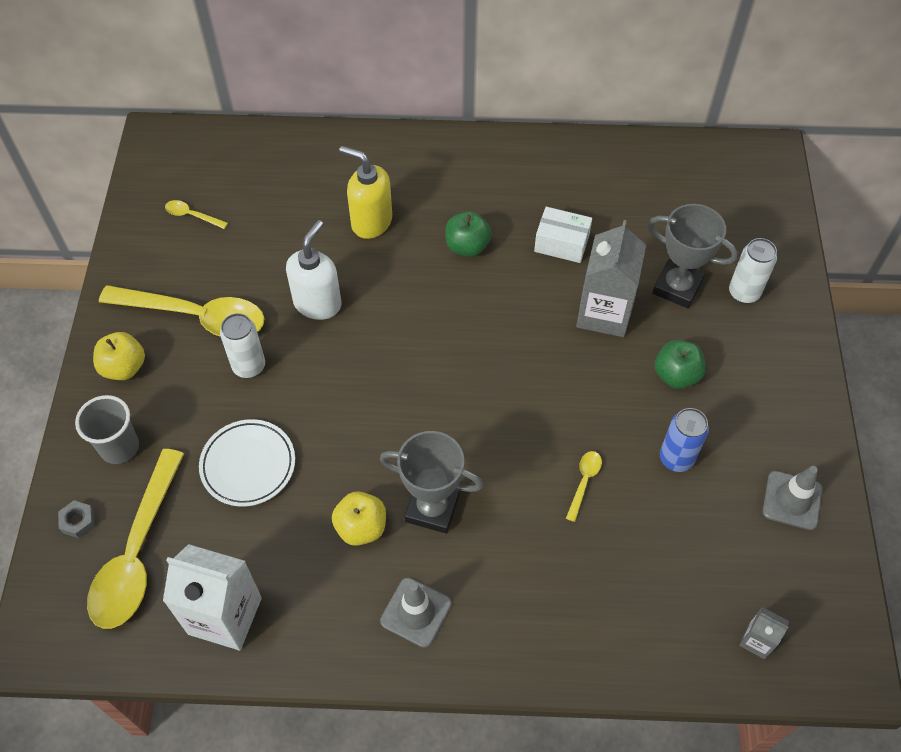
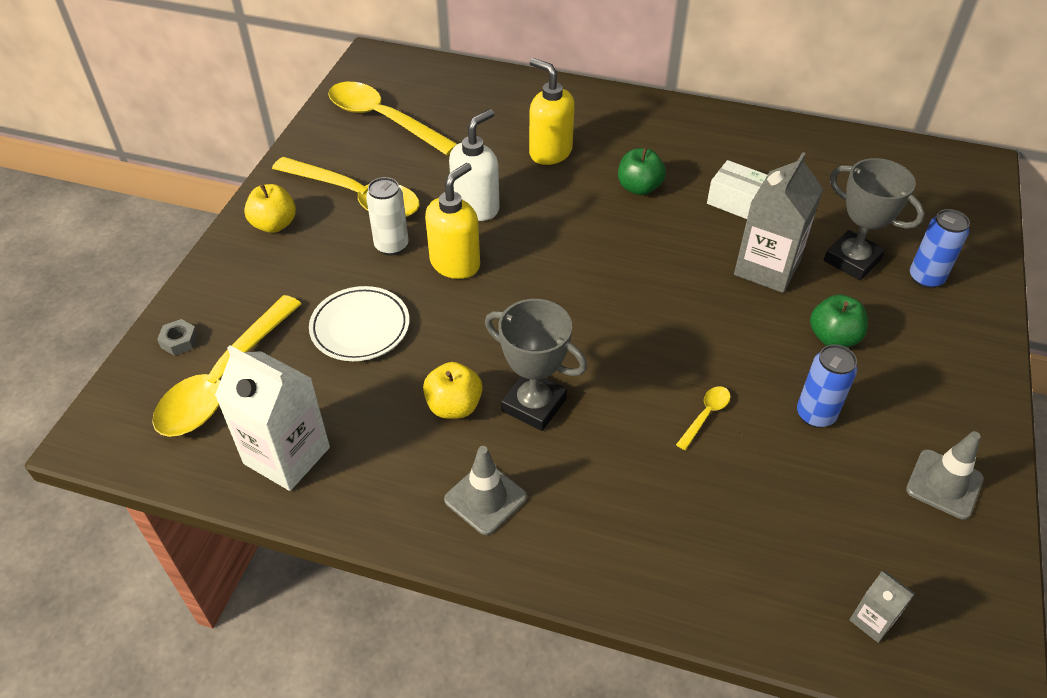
camera: 15 degrees right, 10 degrees down
(119, 447) = (243, 288): grey cup -> none
(192, 215) = (383, 119): yellow spoon -> yellow spoon, size x2.41
(317, 373) = (455, 263): none -> yellow soap dispenser
(743, 293) = (925, 278): white can -> blue can

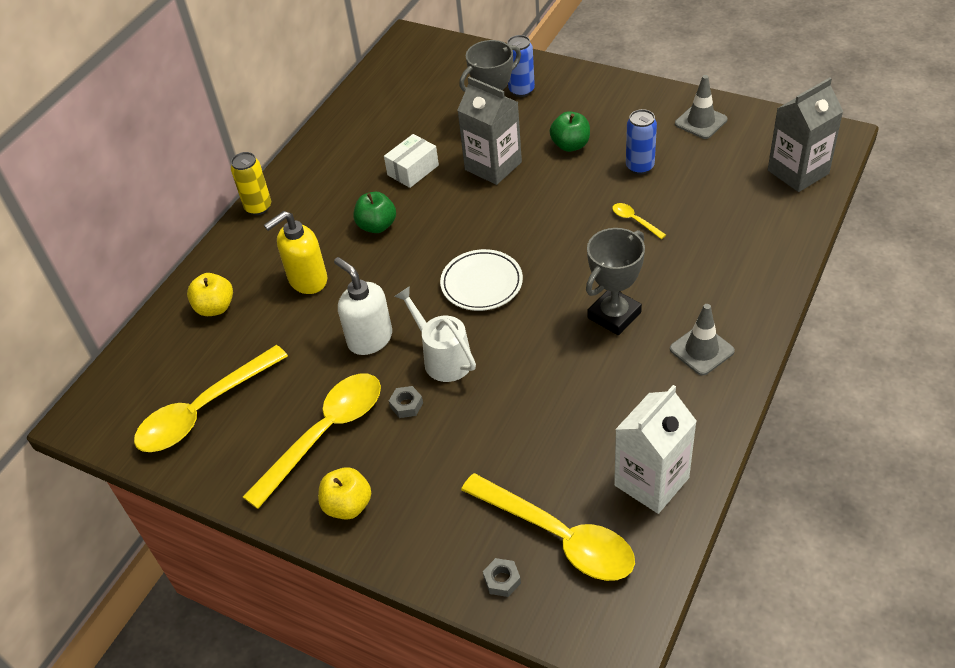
camera: 75 degrees left, 0 degrees up
(360, 327) = (510, 430): white plate -> white plate (481, 283)
(391, 246) = (406, 405): white can -> grey nut
(454, 406) = (610, 365): yellow apple -> yellow apple (215, 307)
(455, 263) = (442, 357): yellow soap dispenser -> white watering can
(645, 102) = (258, 207): none -> yellow can
(872, 620) = (798, 172): grey carton -> grey carton, size x2.09

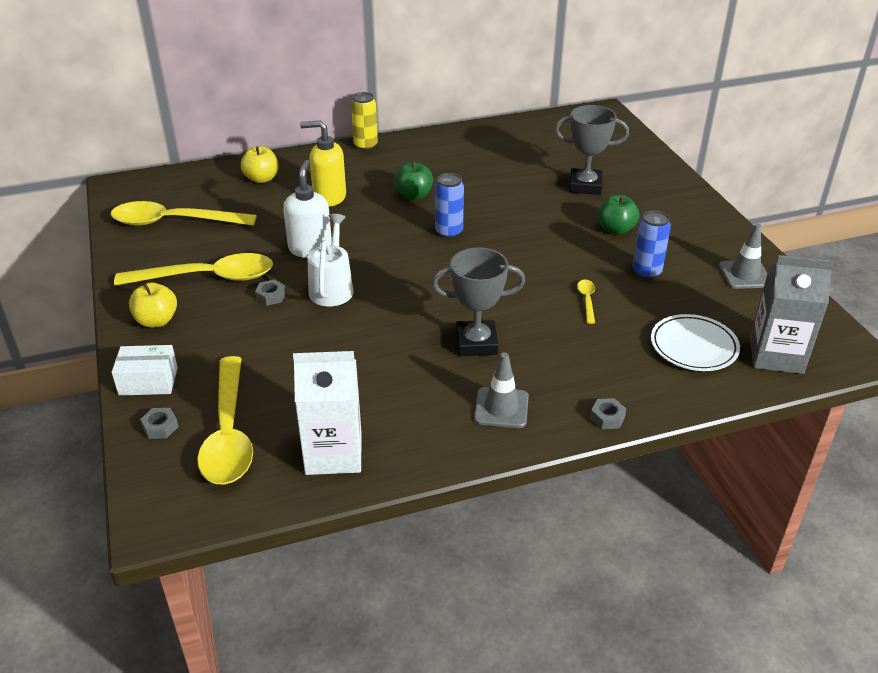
camera: 40 degrees right, 10 degrees down
(413, 170) = (485, 181): white box -> white box (148, 381)
(481, 283) = (423, 266): white plate -> white plate (693, 347)
(493, 166) = (541, 209): grey carton -> none
(521, 90) = (634, 179): blue can -> blue can (449, 232)
(770, 300) = (607, 418): none -> grey nut

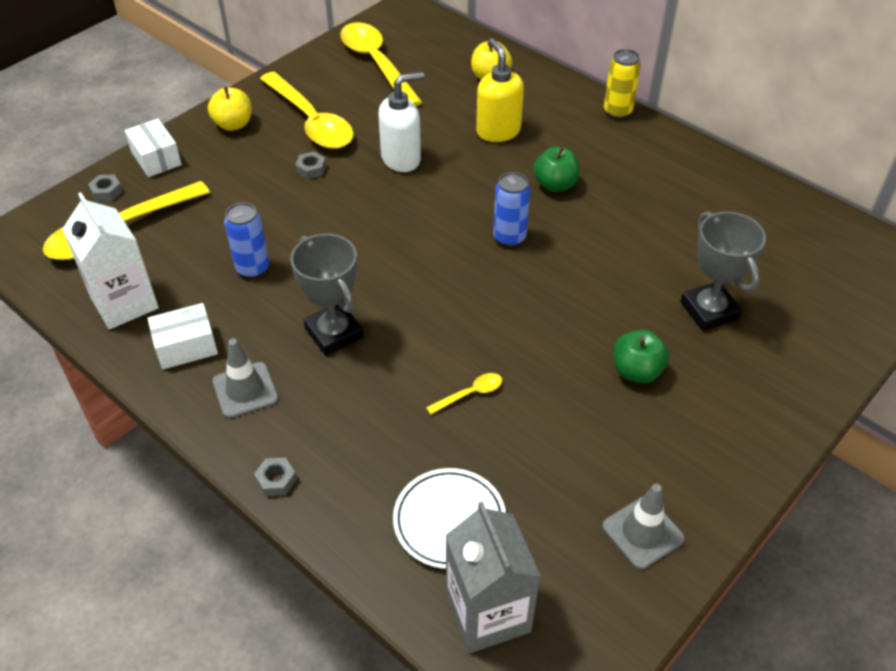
camera: 60 degrees right, 10 degrees up
(332, 287) = (352, 199): white watering can -> none
(423, 428) = (186, 346): none -> white box
(646, 272) = (568, 430): blue can -> blue can (253, 268)

